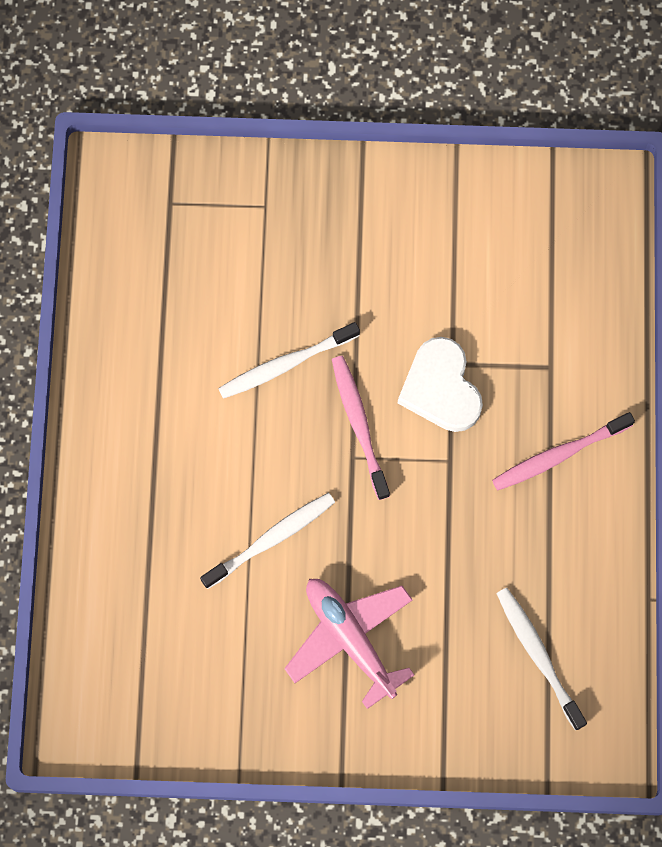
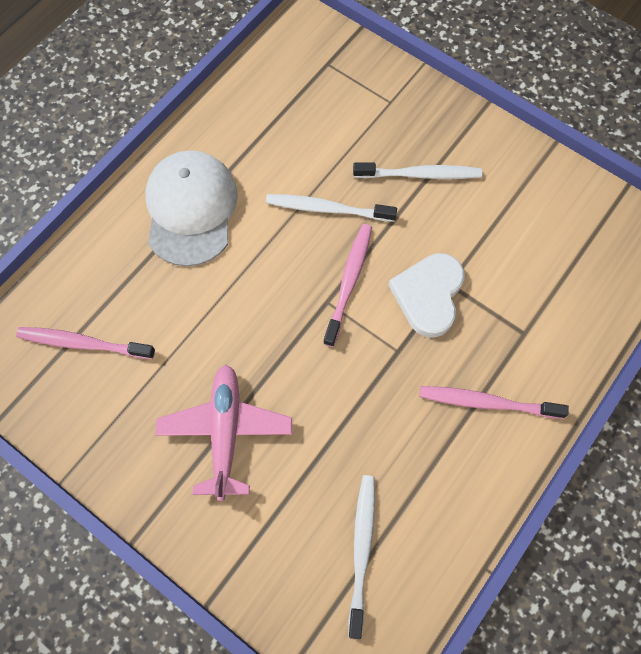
camera: 35 degrees right, 5 degrees down
(154, 453) = (191, 209): none -> white cap
(157, 650) = (84, 343): none -> pink toothbrush
(271, 539) = (224, 320): white toothbrush -> white toothbrush (419, 174)

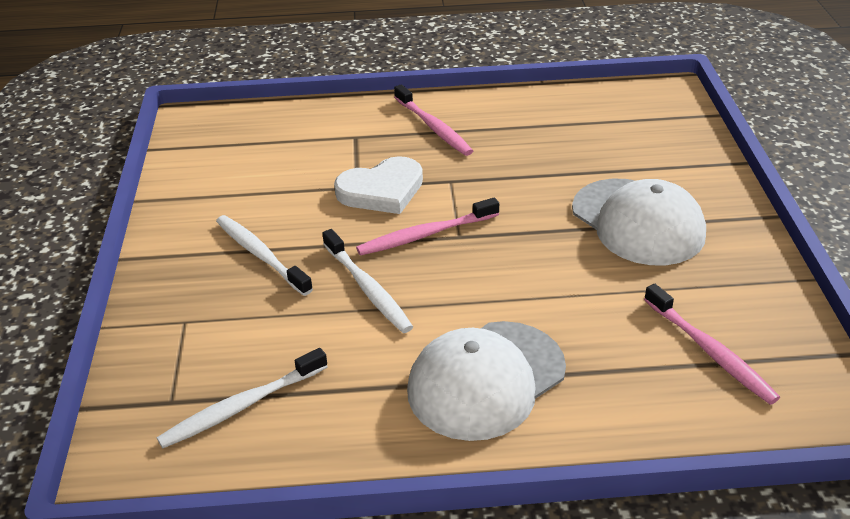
camera: 130 degrees left, 30 degrees down
(226, 432) = (637, 222): pink plane -> white cap
(361, 550) = (609, 125): white toothbrush -> white toothbrush (242, 406)

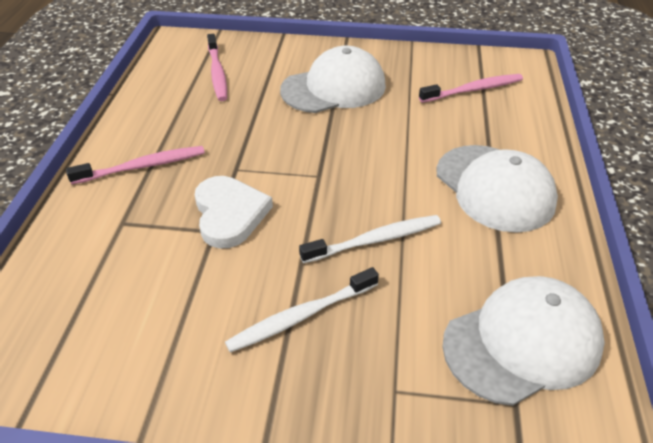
camera: 80 degrees left, 5 degrees up
(242, 406) = (522, 343): white toothbrush -> white cap
(426, 234) = (310, 194): pink toothbrush -> pink toothbrush (217, 73)

